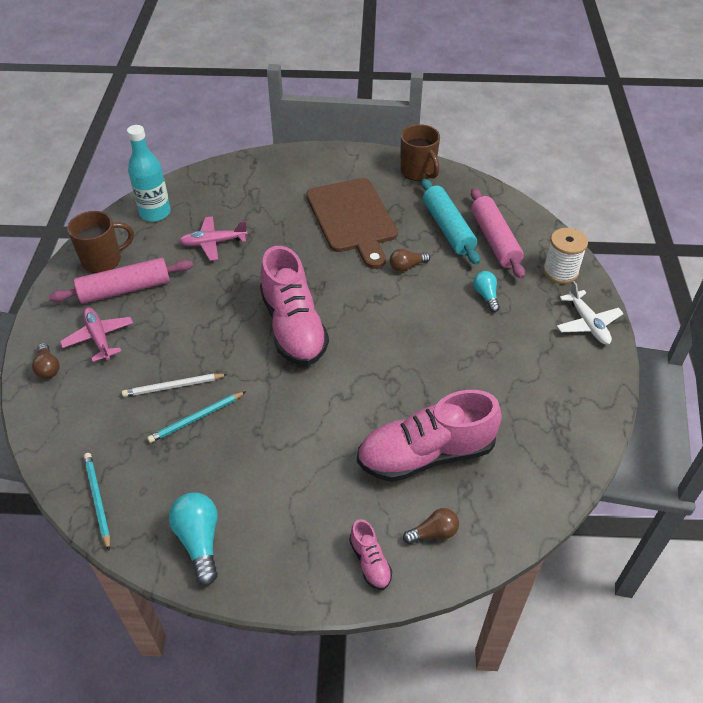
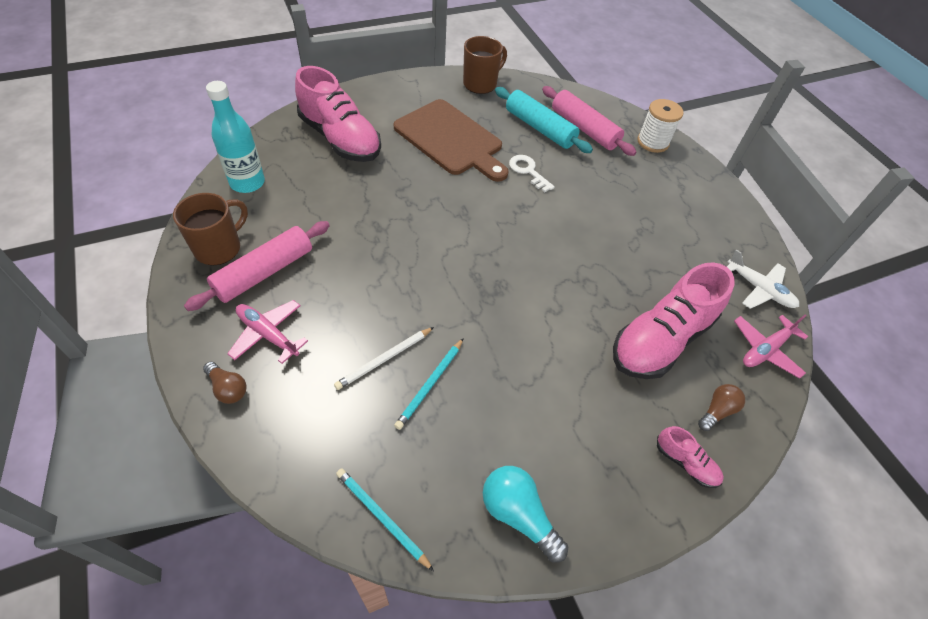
camera: 30 degrees left, 5 degrees up
(213, 243) = (330, 197): pink plane -> pink plane (765, 349)
(293, 327) = (464, 258): pink shoe -> pink shoe (340, 139)
(407, 266) = (528, 171): brown light bulb -> white key
(418, 172) = (481, 84): brown mug -> brown mug turned 75 degrees counterclockwise
(486, 296) = (610, 179): turquoise light bulb -> none
(587, 324) = (703, 180): white plane -> white plane (759, 289)

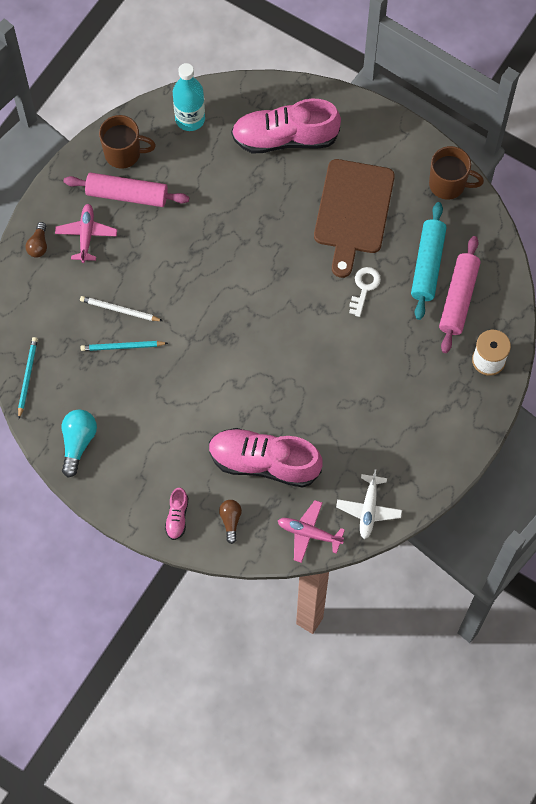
camera: 60 degrees right, 15 degrees up
(340, 139) = (285, 138): pink shoe -> pink shoe turned 75 degrees clockwise
(717, 411) = (230, 520): brown light bulb -> brown light bulb turned 105 degrees counterclockwise

